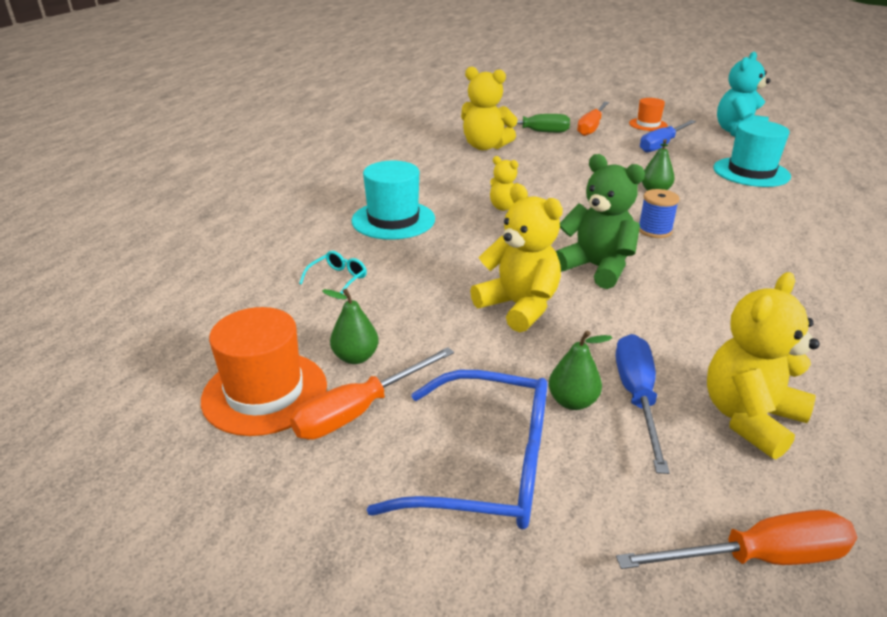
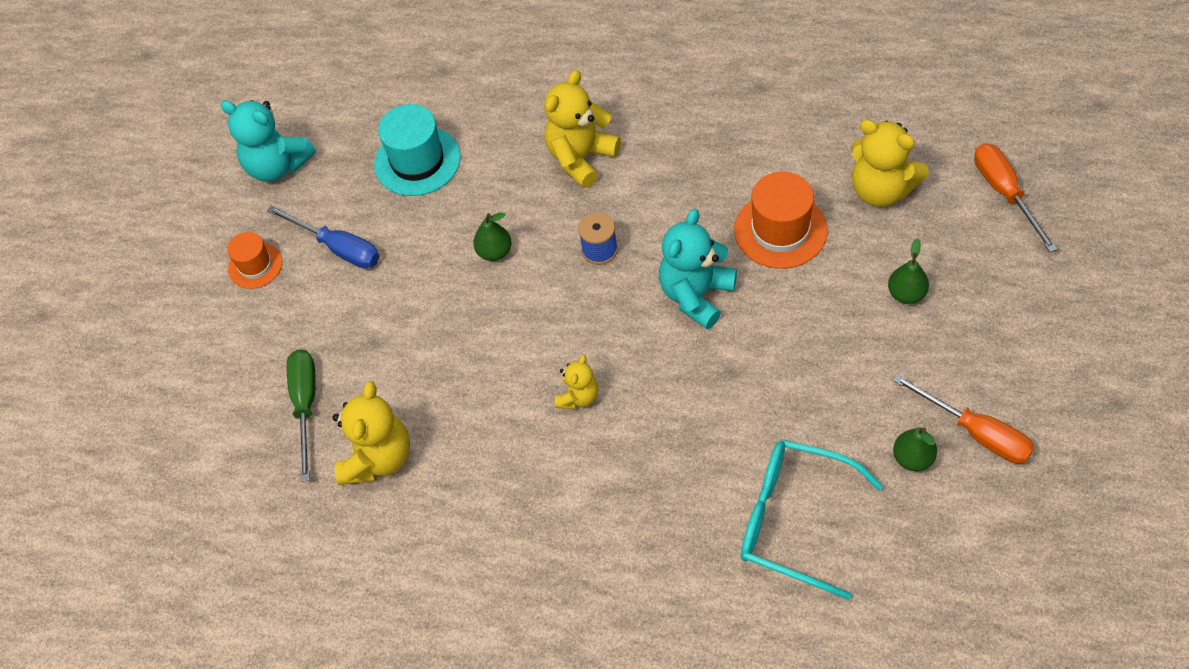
camera: 95 degrees left, 25 degrees up
(265, 392) = (984, 510): orange hat -> orange hat (780, 230)
(338, 279) = (793, 520): turquoise glasses -> turquoise glasses, size x2.31
(393, 220) = (643, 509): turquoise hat -> none
(487, 466) = (995, 336): blue glasses -> none
(519, 307) = (788, 349): yellow teddy bear -> yellow teddy bear (581, 158)
(591, 127) = (276, 333): orange screwdriver -> none
(596, 268) = (696, 295): green teddy bear -> turquoise teddy bear
(637, 397) = (885, 254): blue screwdriver -> none

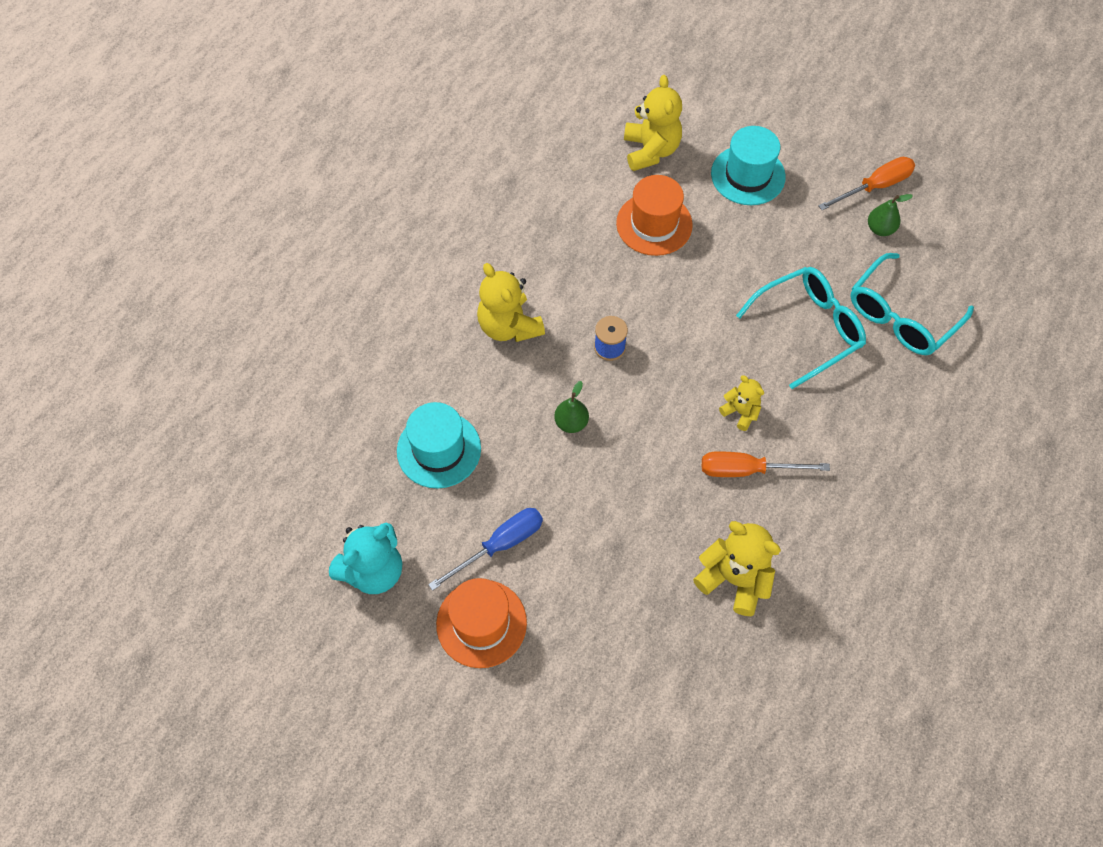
camera: 75 degrees left, 5 degrees up
(255, 265) = (481, 623): orange hat -> orange hat, size x1.65
(306, 405) = (656, 622): green screwdriver -> none
(696, 295) = (685, 299): turquoise teddy bear -> none
(722, 427) = (809, 328): none -> turquoise glasses
(881, 189) = (650, 150): yellow teddy bear -> yellow teddy bear turned 60 degrees counterclockwise
(906, 294) = (748, 175): green pear -> turquoise hat
(1005, 193) = (692, 85): orange screwdriver -> orange screwdriver (747, 470)

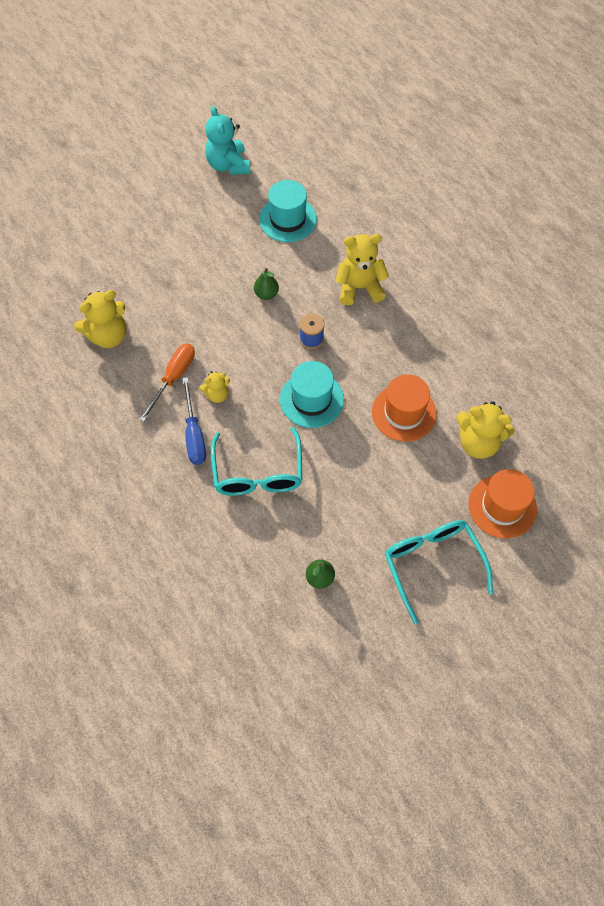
camera: 115 degrees right, 0 degrees up
(481, 623) = (165, 202): orange hat -> orange hat (502, 506)
(500, 545) = (206, 227): blue screwdriver -> blue screwdriver (194, 434)
(748, 175) = (421, 503): turquoise hat -> turquoise hat (311, 399)
(874, 187) = (364, 598): orange screwdriver -> none
(901, 316) = (232, 545): turquoise glasses -> turquoise glasses (432, 564)

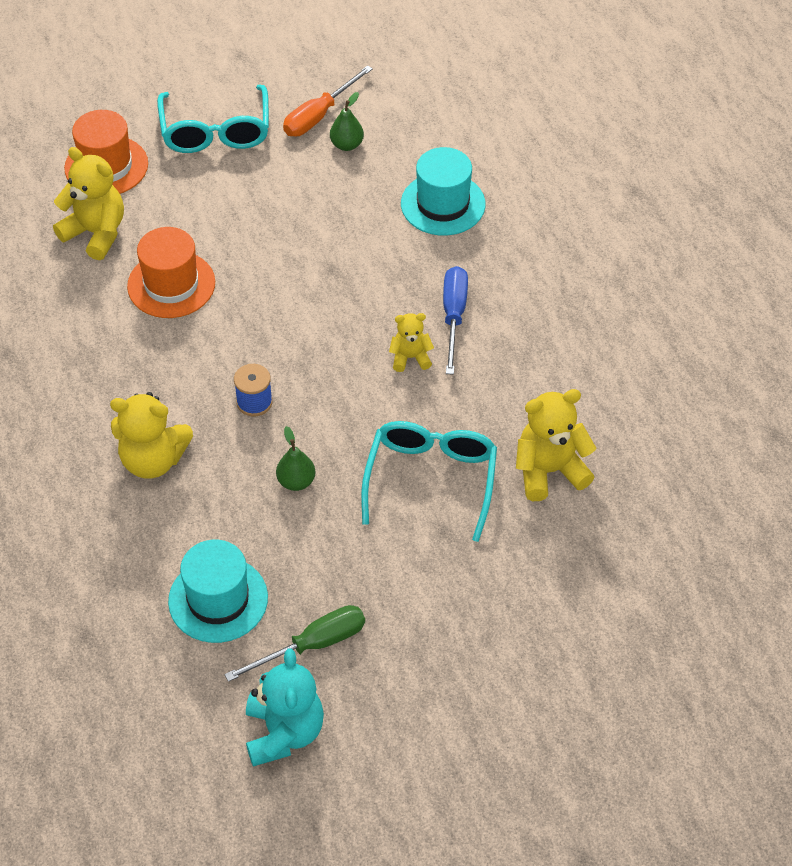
camera: 165 degrees left, 10 degrees down
(173, 378) = (465, 391): orange screwdriver -> orange screwdriver (319, 115)
(227, 208) = (312, 645): none -> green screwdriver
(258, 473) = (384, 257): turquoise glasses -> turquoise glasses (431, 479)
(311, 399) = (285, 325): turquoise hat -> turquoise hat (443, 204)

